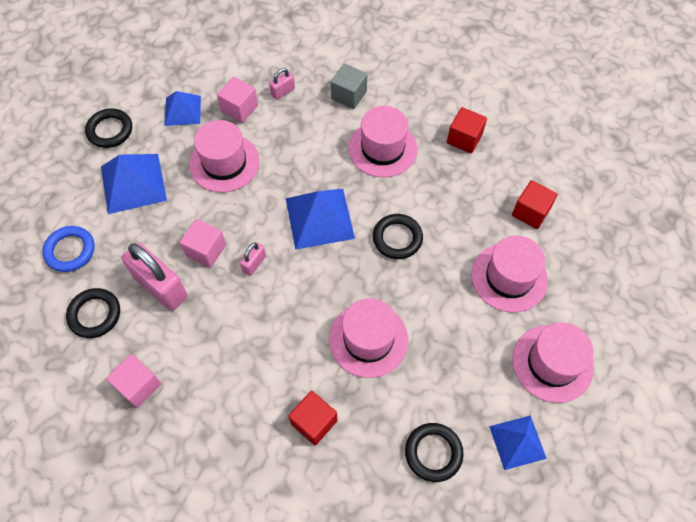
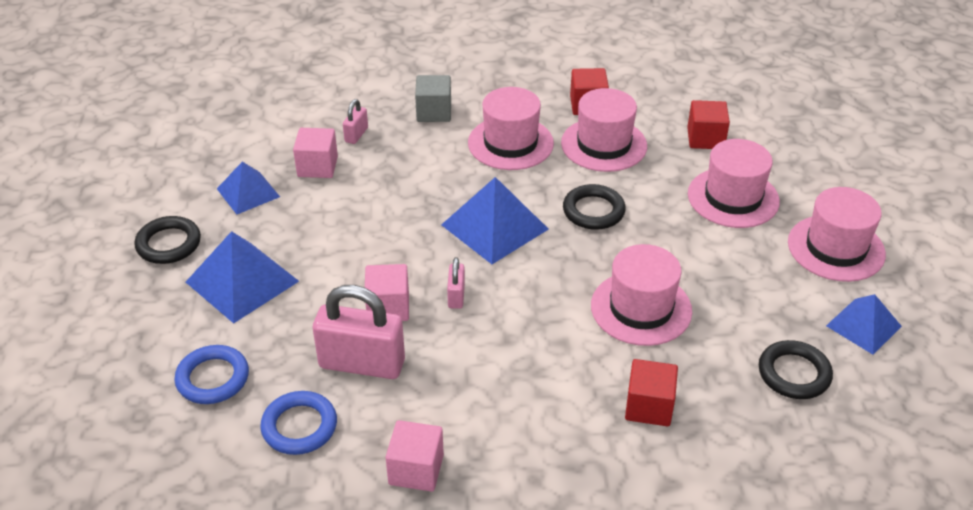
camera: 30 degrees left, 20 degrees down
(95, 314) = (299, 426): black ring -> blue ring
(224, 163) = (341, 220): pink hat -> pink hat (604, 145)

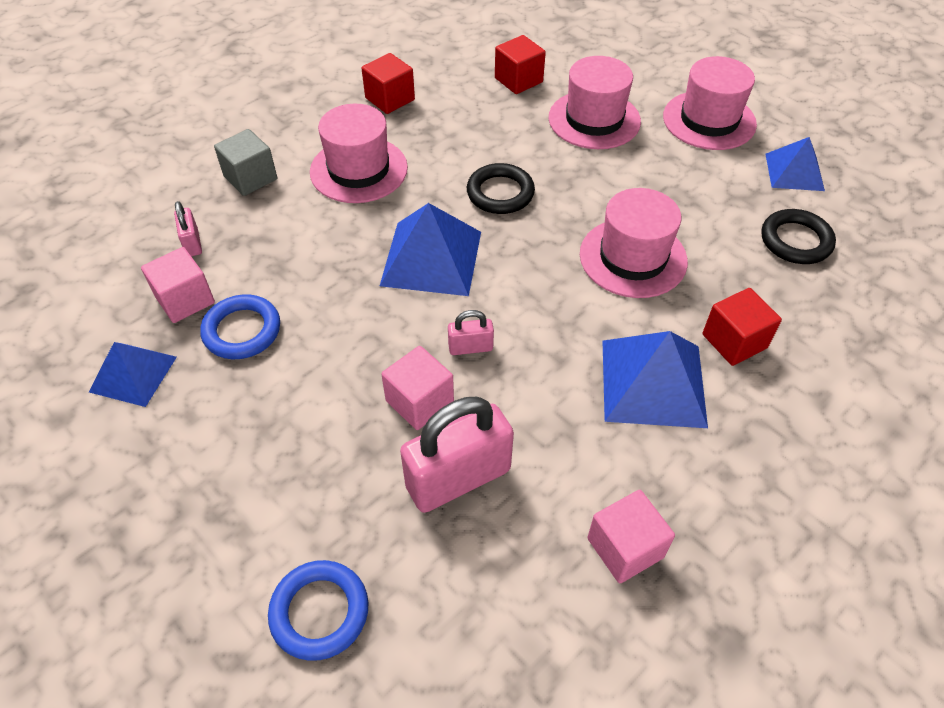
camera: 40 degrees left, 10 degrees up
(169, 244) = (96, 493): black ring -> none
(242, 281) = (234, 477): blue pyramid -> blue pyramid (652, 382)
(299, 426) = (470, 592): blue ring -> blue ring (242, 331)
(456, 296) = (470, 347): pink padlock -> pink padlock turned 60 degrees counterclockwise
(604, 145) = (443, 128): pink hat -> none

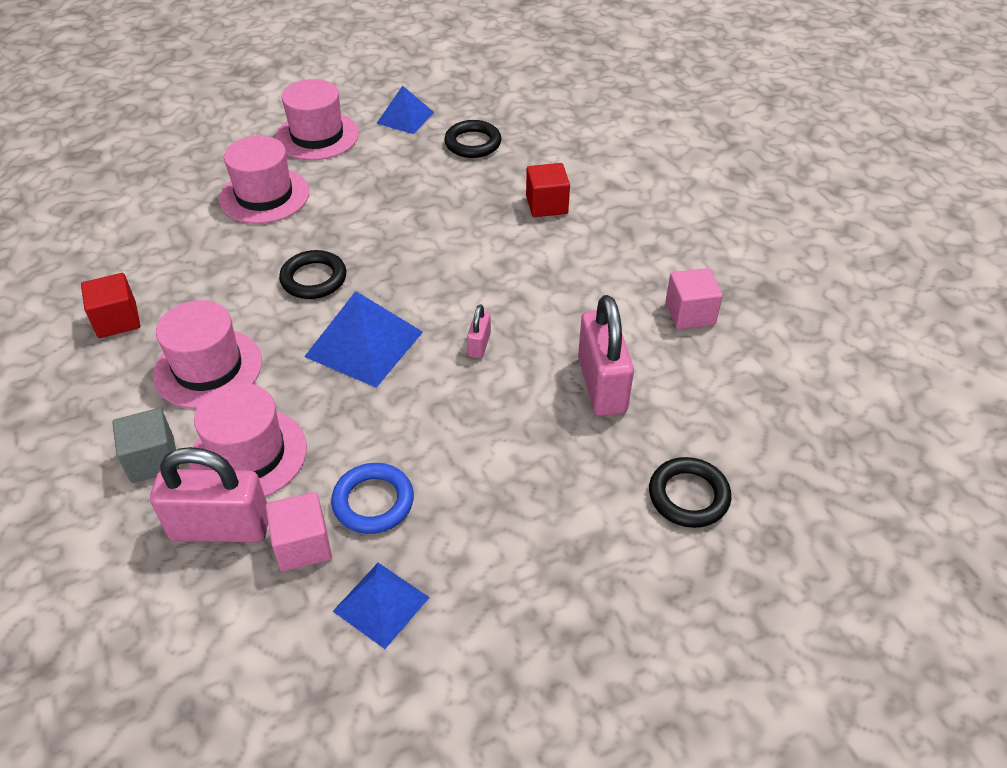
camera: 70 degrees left, 5 degrees down
(192, 243) = (221, 527): pink padlock -> pink padlock, size x2.12
(319, 612) = (688, 496): blue ring -> black ring
(419, 401) = (519, 390): pink cube -> none
(518, 80) = (169, 224): red cube -> none
(633, 257) = (439, 226): pink hat -> pink hat (248, 454)
(652, 382) = (563, 256): blue pyramid -> none

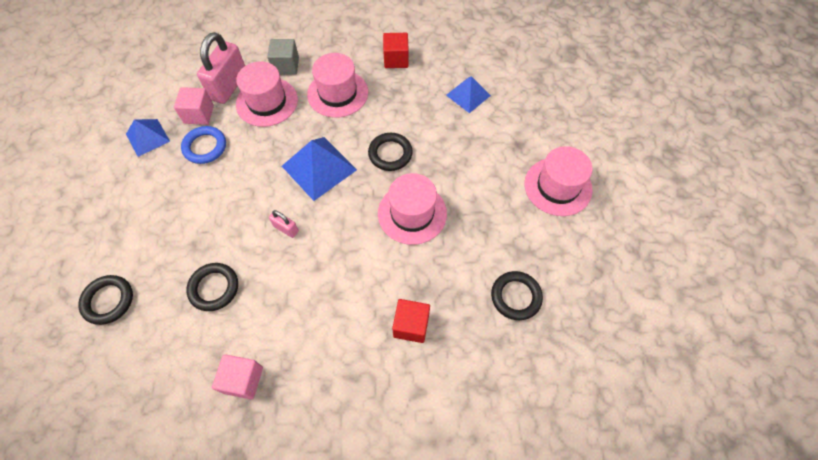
camera: 110 degrees right, 15 degrees up
(264, 196) = (490, 142): pink hat -> pink hat (412, 213)
(405, 118) = (569, 255): blue pyramid -> blue pyramid (468, 95)
(601, 385) = (214, 288): pink padlock -> black ring

